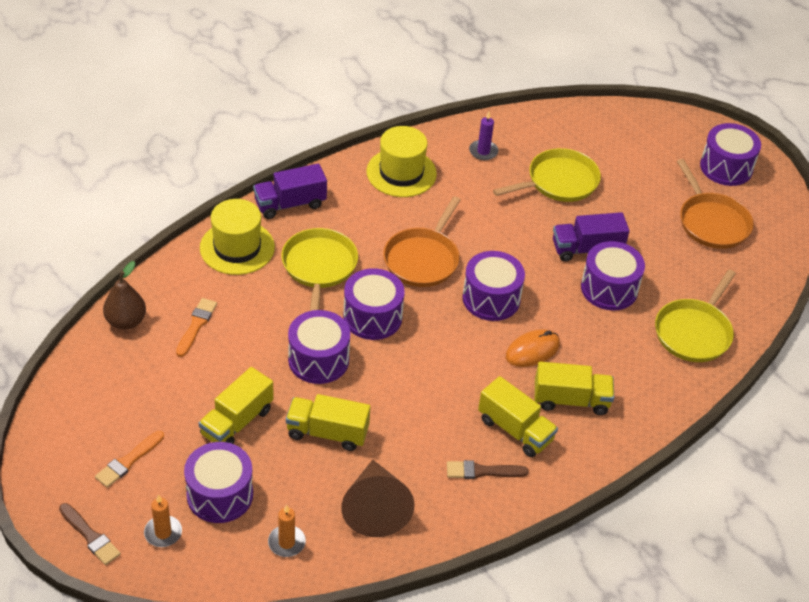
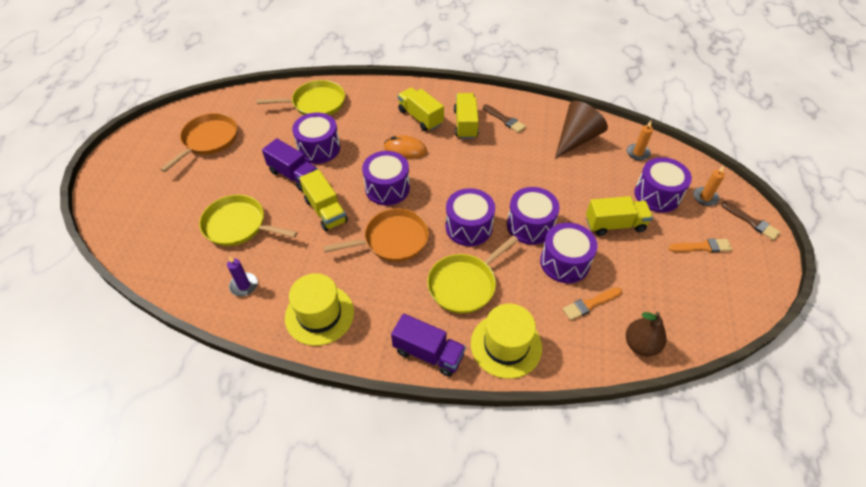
camera: 130 degrees left, 5 degrees up
(90, 536) = (751, 222): brown brush -> brown brush turned 135 degrees clockwise
(327, 432) = (566, 185): yellow truck -> yellow truck (325, 211)
(726, 167) = (140, 160): purple drum -> purple drum (564, 262)

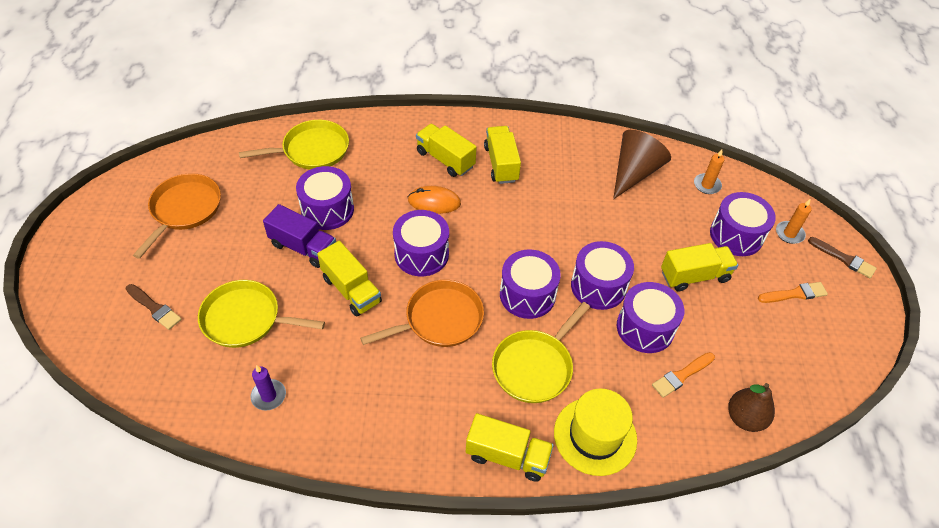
camera: 10 degrees left, 0 degrees up
(319, 314) = (369, 423): yellow hat -> none
(428, 353) = (507, 456): purple truck -> yellow truck
(504, 119) = (546, 154): brown brush -> brown brush (154, 308)

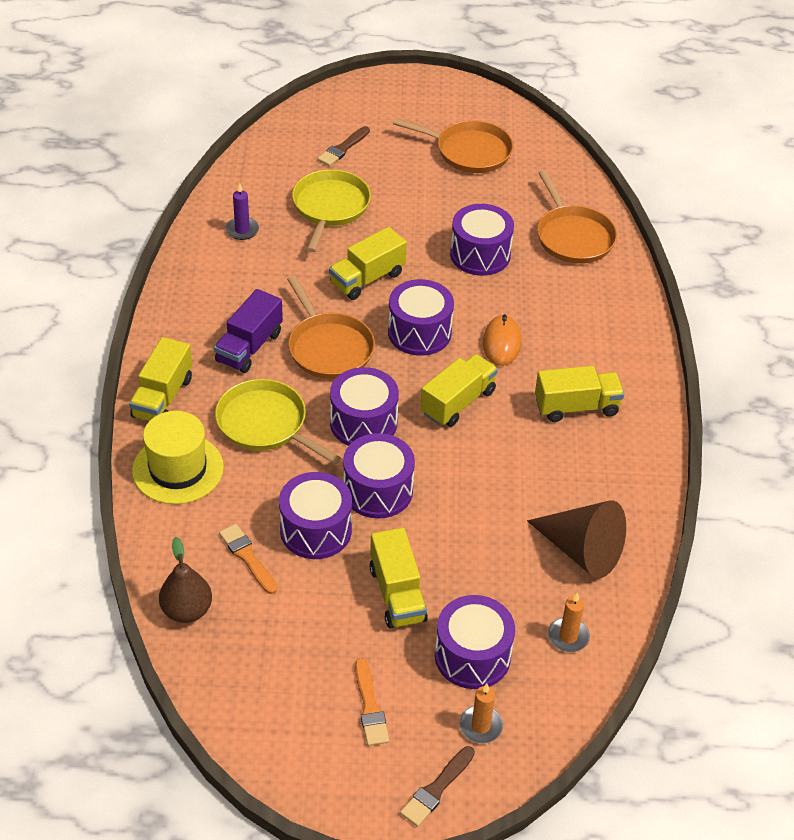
camera: 90 degrees right, 5 degrees down
(303, 247) = (423, 240): purple truck -> purple truck (249, 347)
(312, 150) = (573, 237): yellow pan -> orange pan
(445, 159) = (576, 353): yellow truck -> yellow truck (458, 402)

